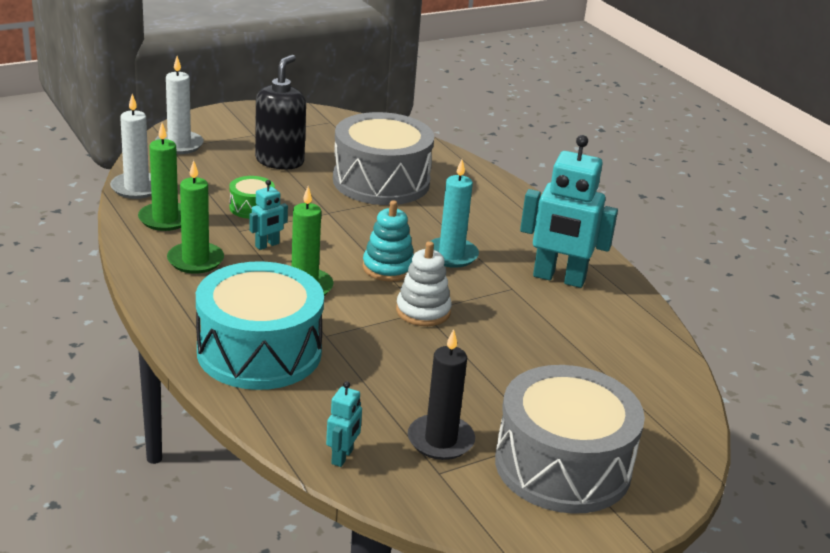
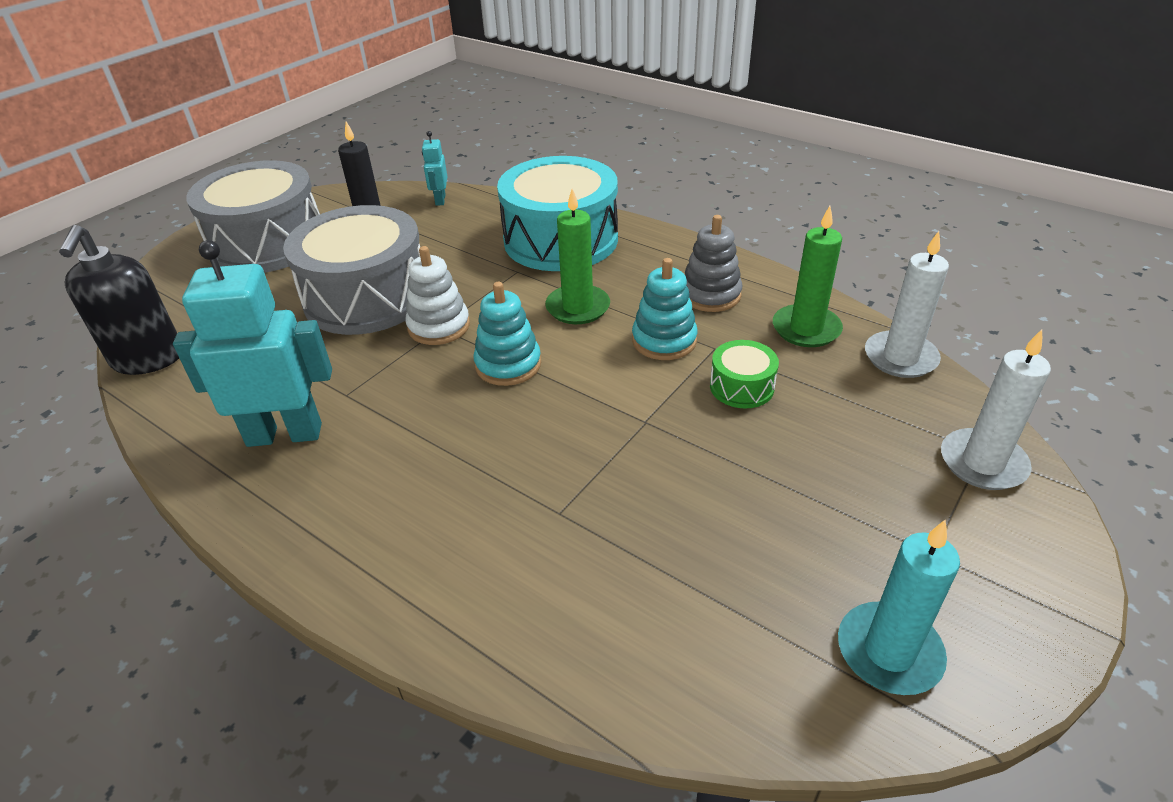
camera: 160 degrees right, 10 degrees up
(195, 260) = (710, 295): green candle -> grey stacking toy
(267, 245) = (664, 340): turquoise robot -> turquoise stacking toy
(280, 161) = (814, 499): black soap dispenser -> black soap dispenser (148, 359)
(381, 181) = (627, 526): grey drum -> grey drum (367, 297)
(451, 255) = (442, 415): turquoise candle -> turquoise candle (889, 651)

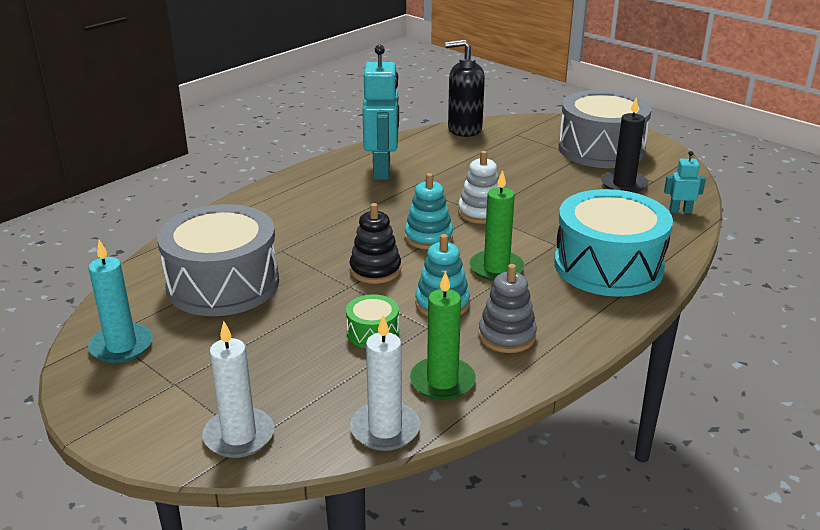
camera: 95 degrees right, 10 degrees down
(367, 297) = (523, 187): grey drum -> grey drum (223, 284)
(600, 402) = (375, 270): none -> black stacking toy

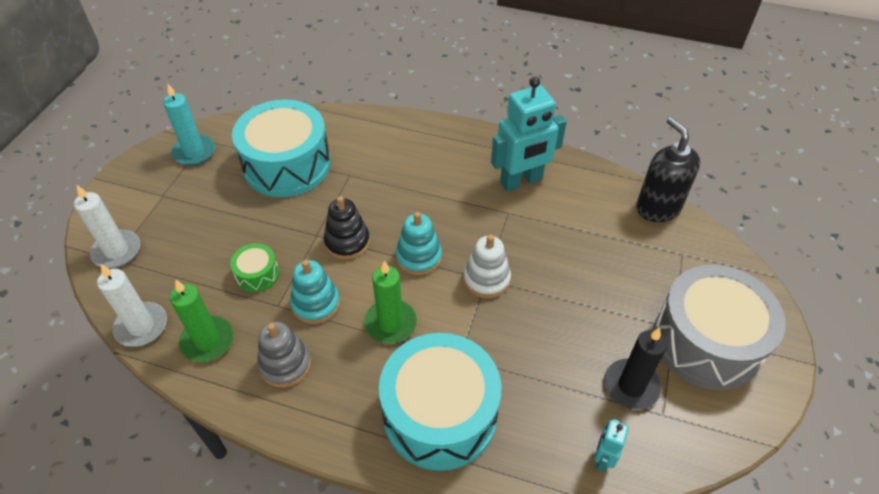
camera: 65 degrees right, 20 degrees up
(223, 284) = (287, 165): grey drum -> turquoise drum
(680, 211) = (603, 459): turquoise robot -> turquoise robot turned 135 degrees counterclockwise

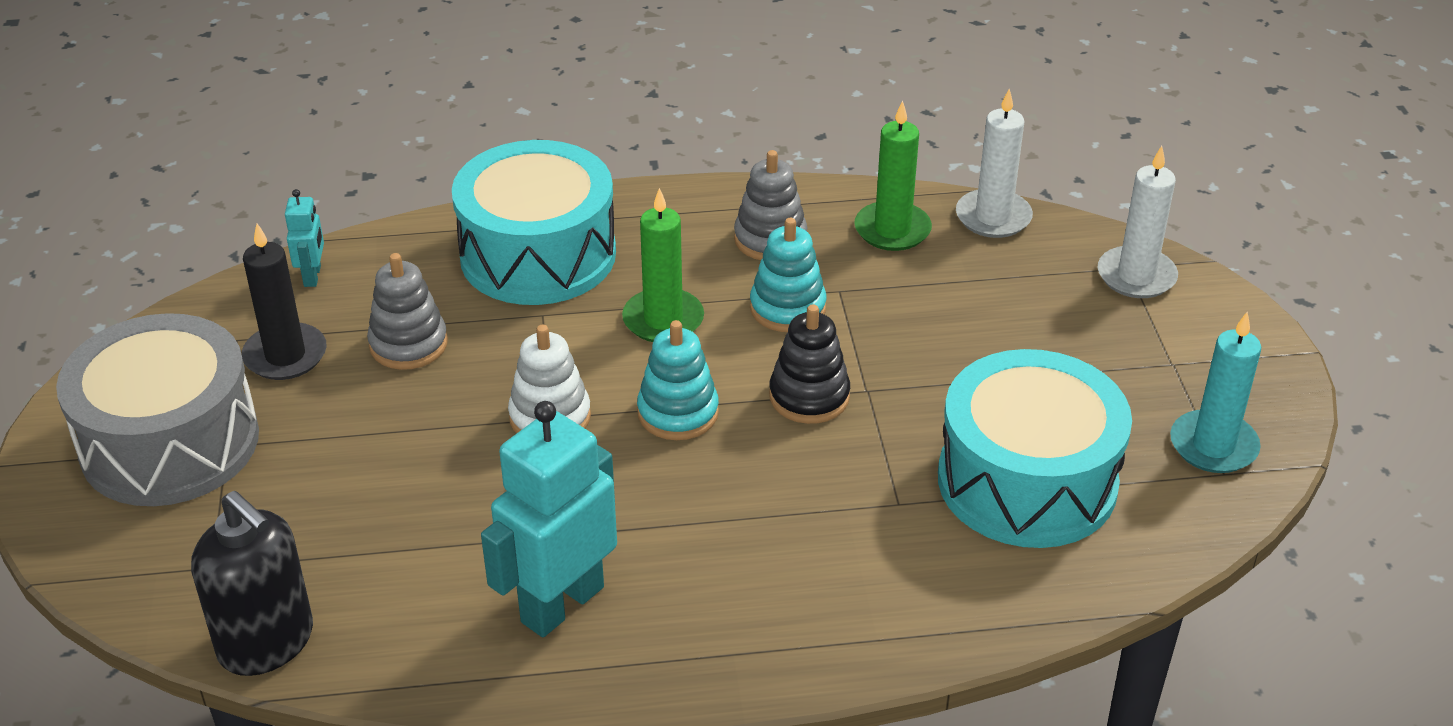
camera: 155 degrees right, 10 degrees down
(257, 274) = (904, 314): green drum -> none
(550, 364) = (408, 344): none -> grey stacking toy

